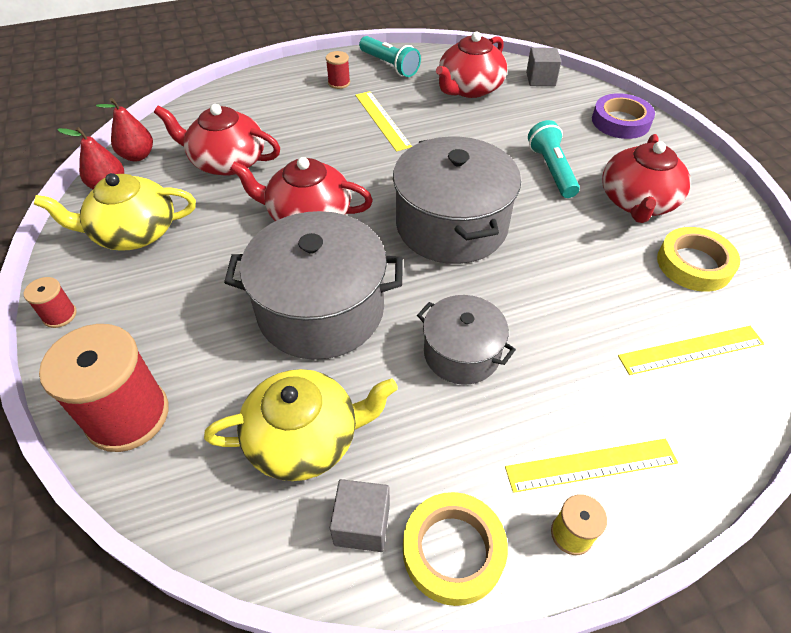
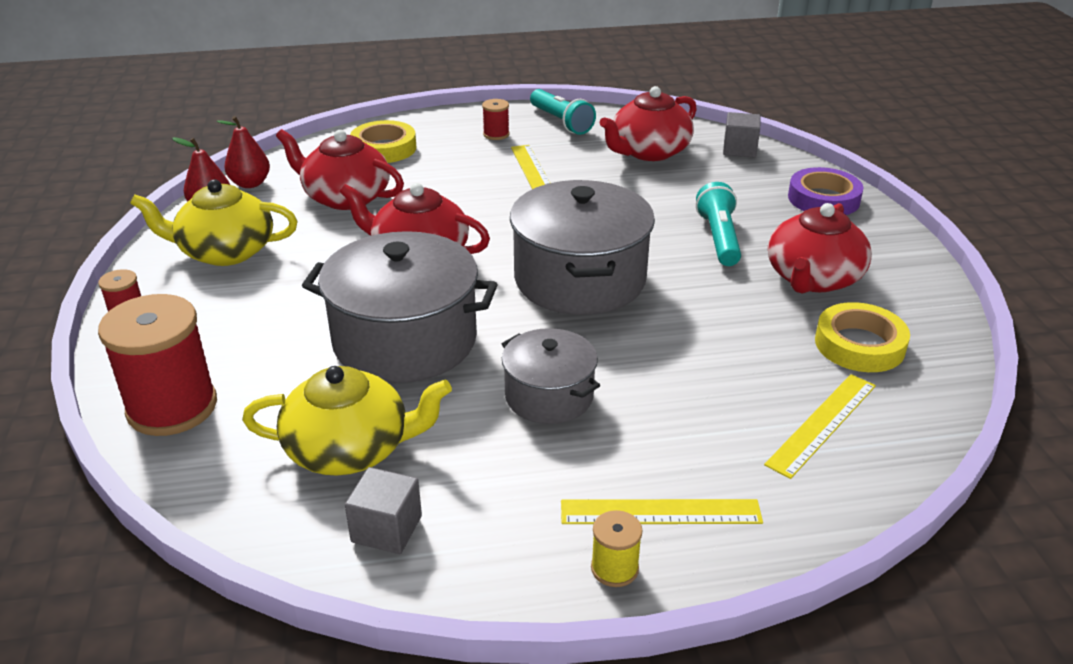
camera: 10 degrees right, 15 degrees down
(453, 550) = (477, 564): yellow tape -> yellow tape (384, 148)
(691, 350) = (822, 424): yellow ruler -> yellow ruler turned 45 degrees counterclockwise

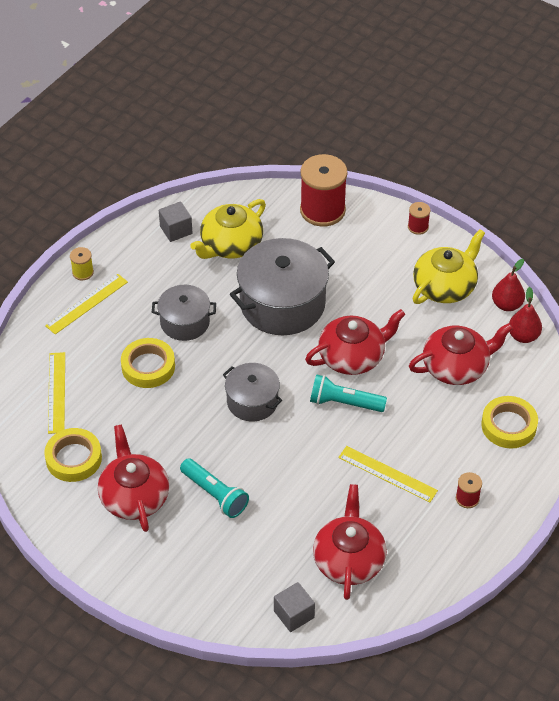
camera: 135 degrees right, 15 degrees up
(561, 122) = (447, 550): turquoise flashlight -> turquoise flashlight (344, 403)
(580, 279) = (252, 401): grey pot -> grey pot, size x0.57
(660, 378) = (148, 366): none -> yellow tape
(823, 199) = (188, 590): purple tape -> none

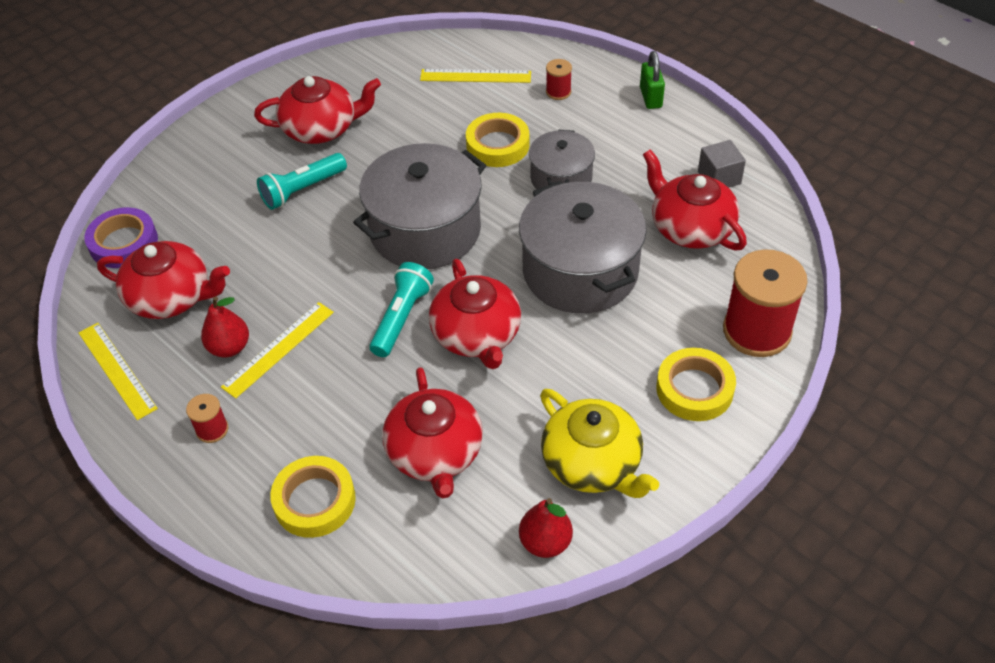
camera: 100 degrees right, 0 degrees up
(73, 458) = (384, 87): yellow tape -> yellow tape (694, 389)
(83, 272) = (650, 97): yellow spool -> green padlock
(87, 304) = (601, 100): yellow ruler -> yellow ruler (117, 370)
(230, 245) = (690, 227): yellow teapot -> red teapot
(252, 401) = (425, 230): grey pot -> grey pot, size x1.74
(294, 614) = (123, 243): grey cube -> purple tape
(418, 227) = (721, 445): red spool -> red spool (558, 92)
(523, 336) = (477, 553): red pear -> red pear (229, 347)

